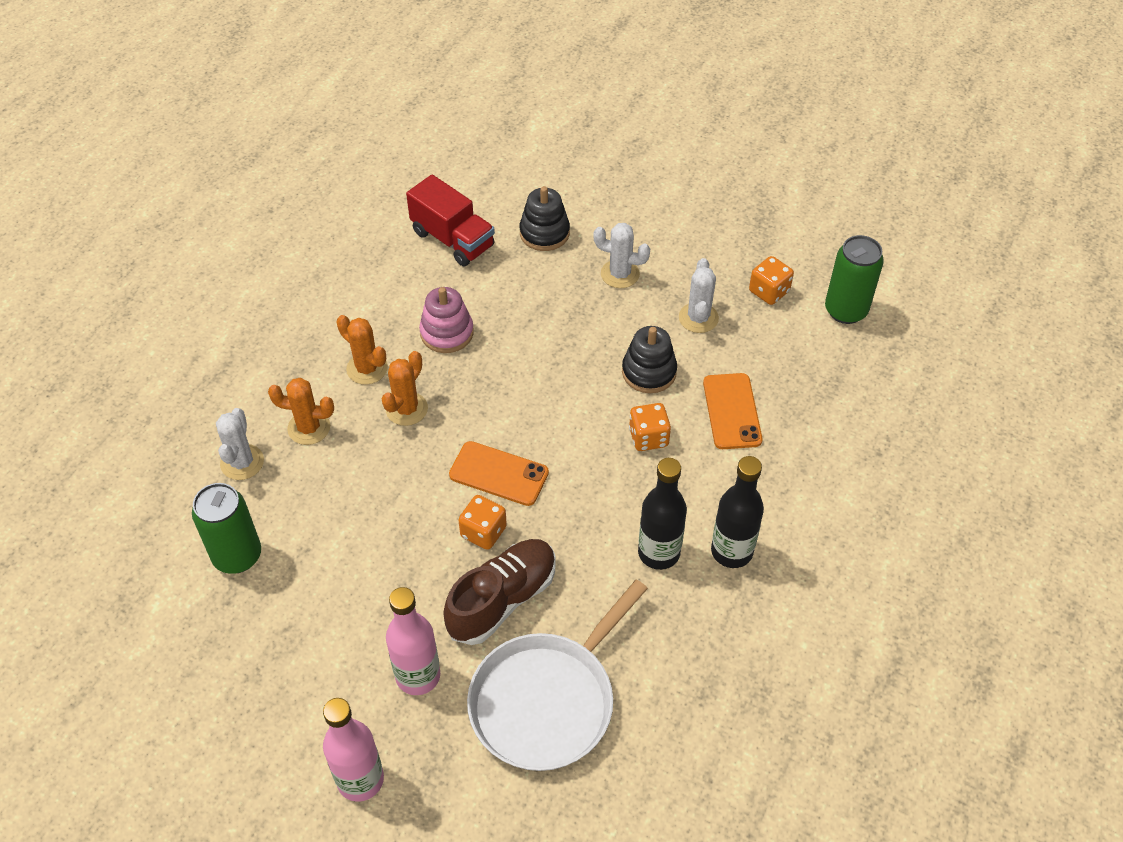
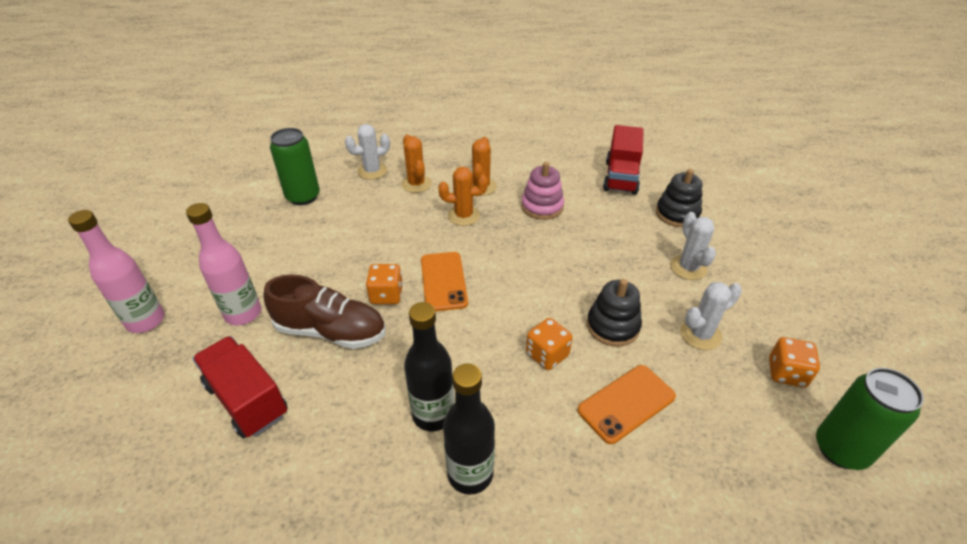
camera: 60 degrees right, 10 degrees down
(547, 700) = (247, 400): white pan -> red truck

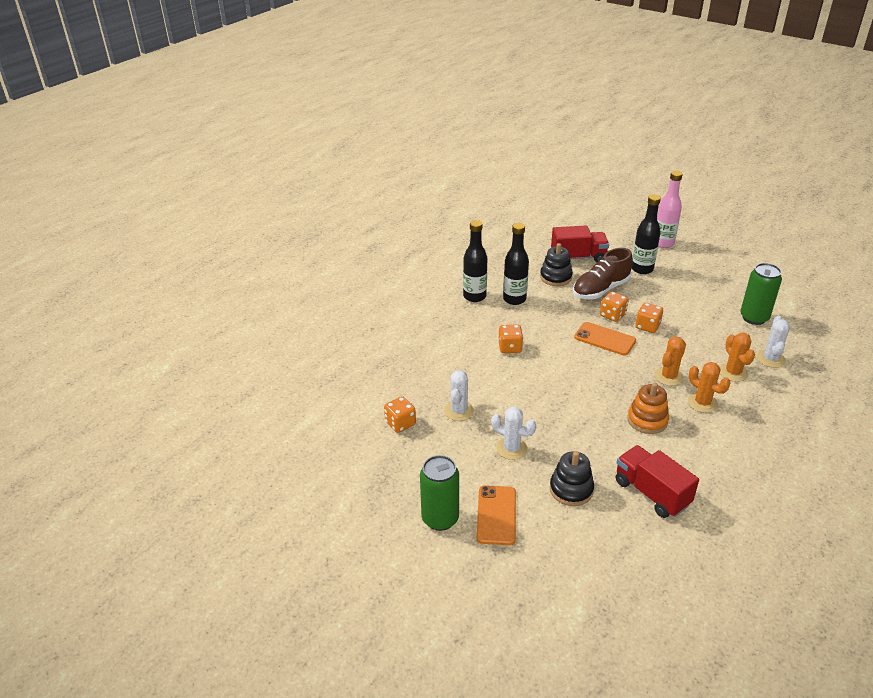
camera: 130 degrees right, 5 degrees down
(243, 314) = (642, 269): pink bottle -> black bottle
(386, 259) = (647, 326): none -> orange dice
(416, 184) = (733, 372): orange cactus -> orange cactus turned 60 degrees clockwise
(542, 207) = (647, 420): pink stacking toy -> orange stacking toy
(612, 326) = (502, 381): black stacking toy -> black stacking toy (556, 277)
(626, 403) = (453, 355): orange phone -> orange phone (496, 515)
(840, 449) = (350, 405): green can -> green can (440, 518)

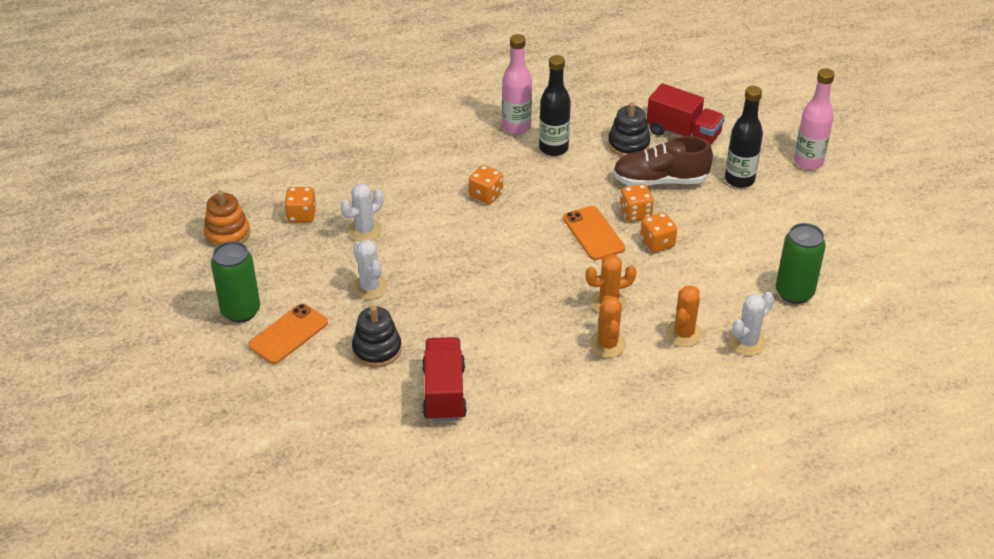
camera: 35 degrees right, 5 degrees up
(474, 296) = (516, 127): black bottle -> pink bottle
(647, 420) = (528, 330): orange stacking toy -> orange stacking toy (227, 234)

